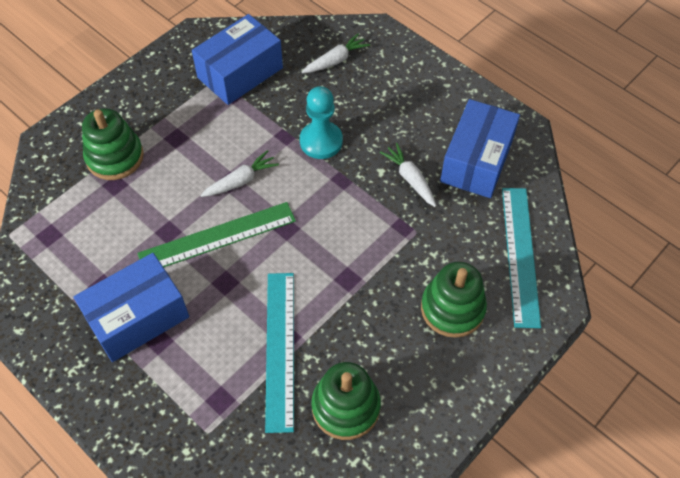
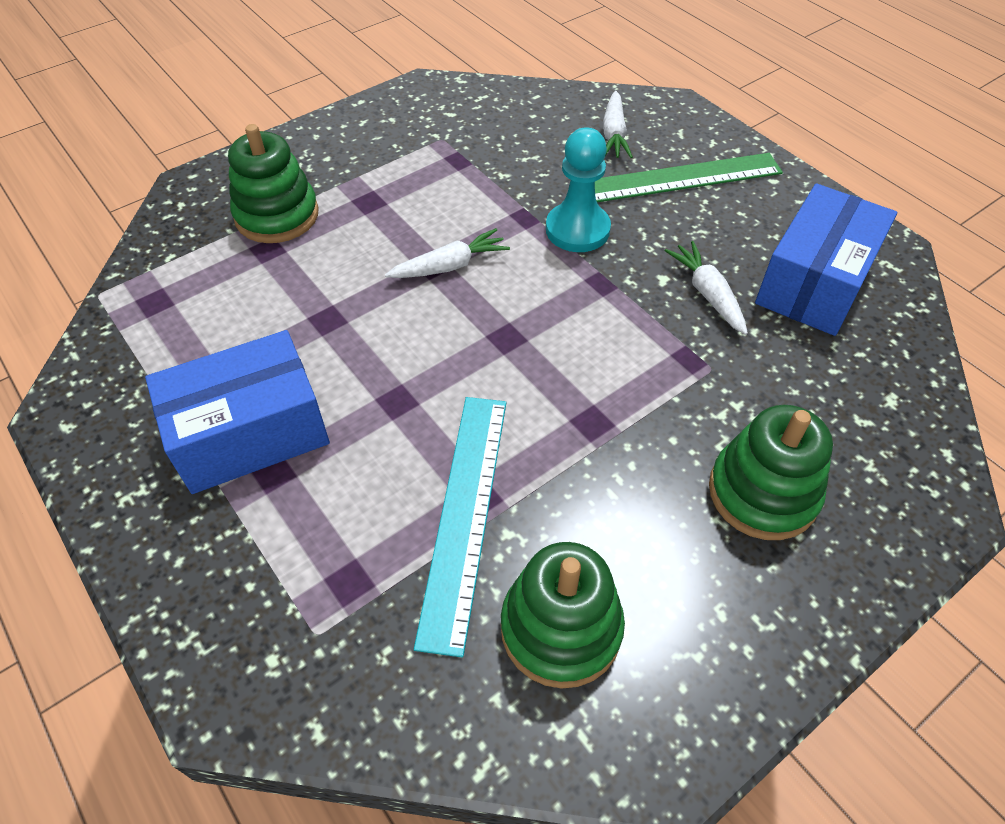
camera: 10 degrees right, 5 degrees down
(217, 237) = (399, 336): green ruler -> green ruler (679, 178)
(240, 73) = (476, 135): blue box -> none
(336, 60) = (614, 134): white carrot -> white carrot turned 120 degrees clockwise
(520, 255) = (883, 425): turquoise ruler -> none

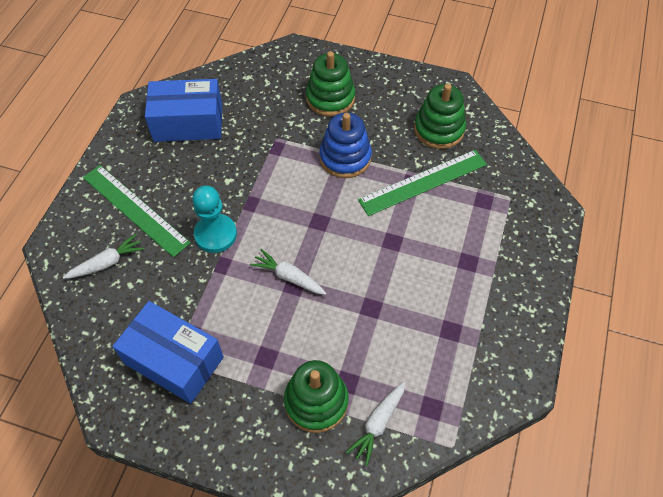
camera: 125 degrees left, 5 degrees up
(250, 433) = (459, 287): blue box -> blue box (174, 360)
(464, 514) = (423, 182): turquoise ruler -> green ruler
(603, 435) = (345, 158): none -> blue stacking toy
(707, 293) = (226, 158): white carrot -> white carrot (378, 424)

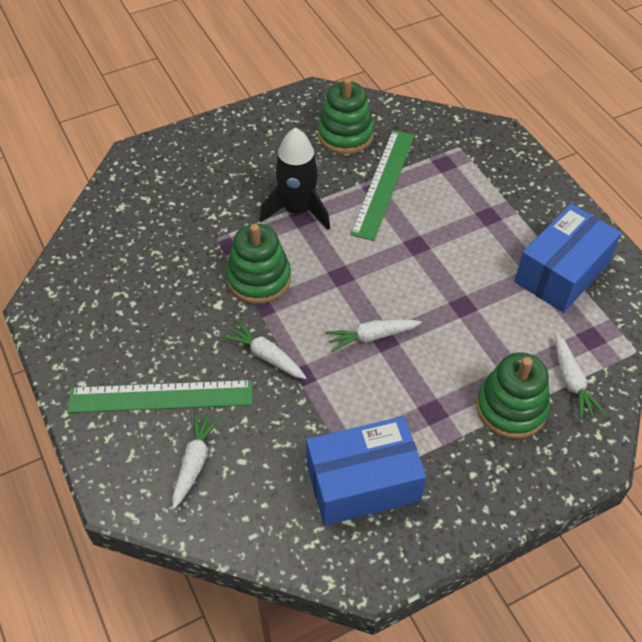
camera: 45 degrees left, 5 degrees down
(188, 123) = (114, 285): blue box -> blue box (562, 272)
(215, 234) = (265, 356): turquoise pawn -> white carrot
(330, 98) = (223, 172): green stacking toy -> green stacking toy (259, 279)
(345, 158) = (298, 210): blue stacking toy -> black rocket

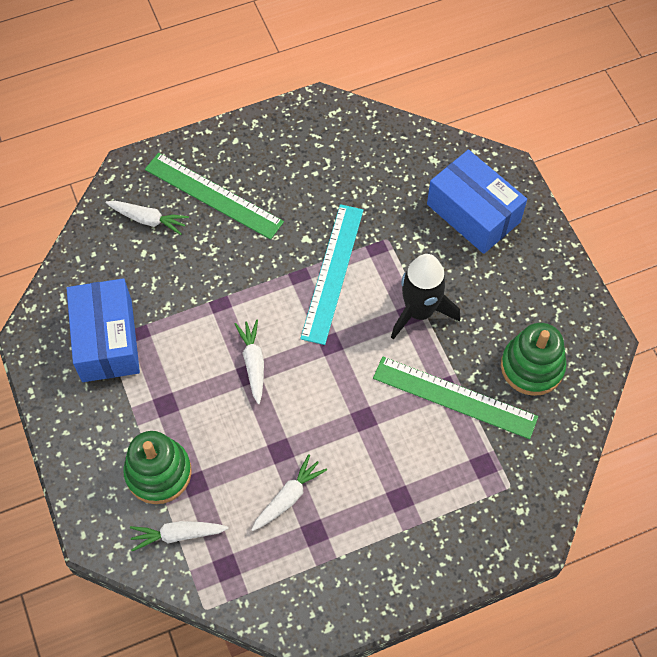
camera: 95 degrees right, 10 degrees up
(161, 397) = (213, 195): green ruler -> green ruler turned 60 degrees counterclockwise
(259, 279) = (332, 273): green stacking toy -> turquoise ruler
(265, 356) = (244, 274): white carrot -> white carrot (288, 497)
(562, 272) = (313, 559): blue box -> blue box (473, 213)

